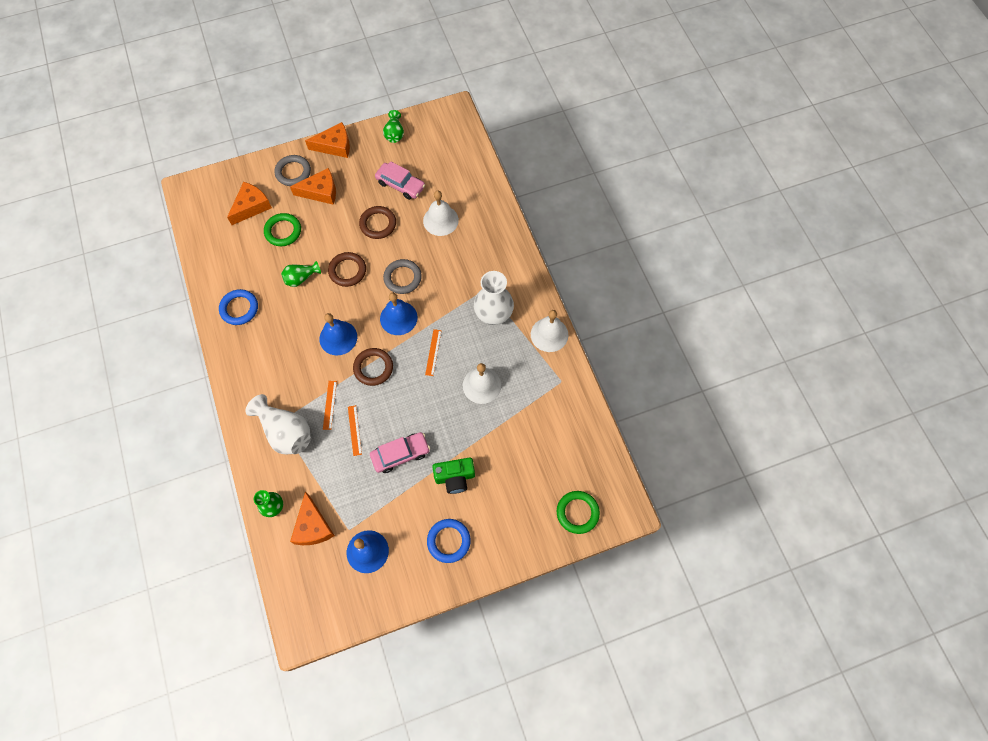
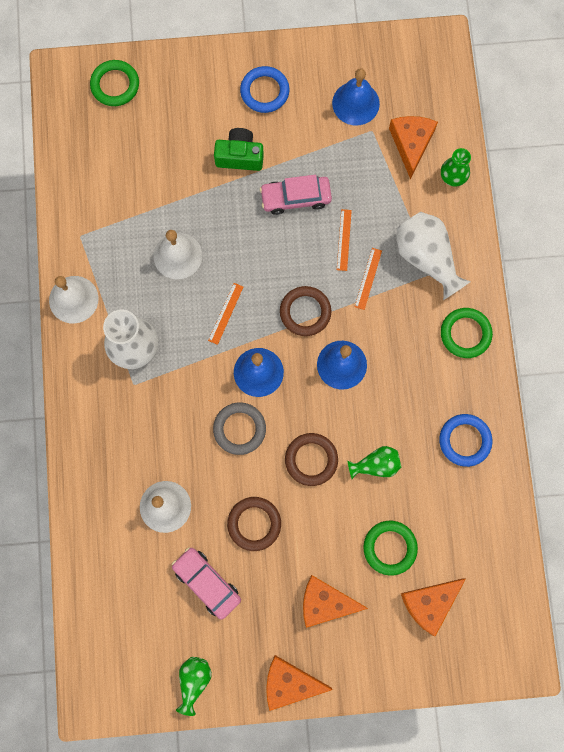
camera: 165 degrees left, 10 degrees up
(247, 382) = (465, 334): none -> green ring
(293, 172) = (360, 649): grey ring -> none

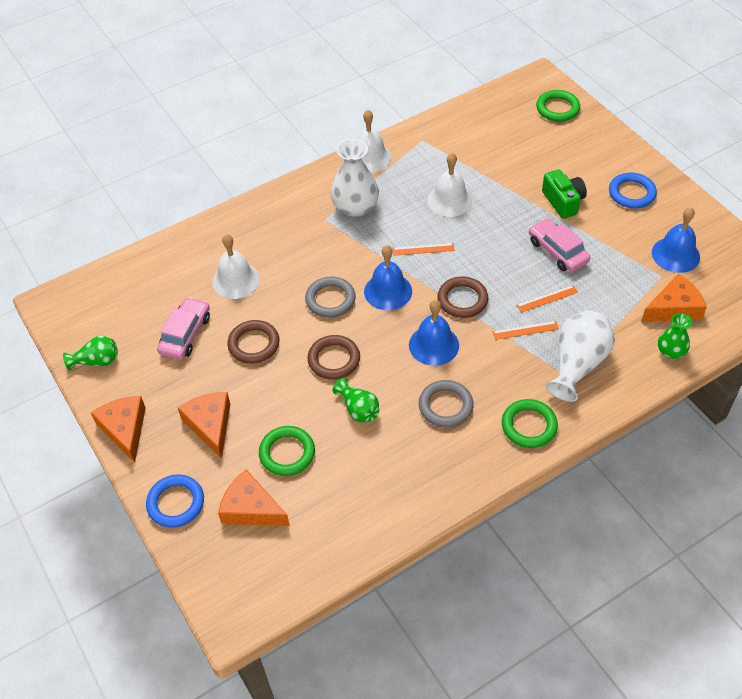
camera: 65 degrees right, 25 degrees down
(411, 390) = (445, 406): none -> grey ring
(465, 440) = (425, 470): blue ring -> blue ring (176, 503)

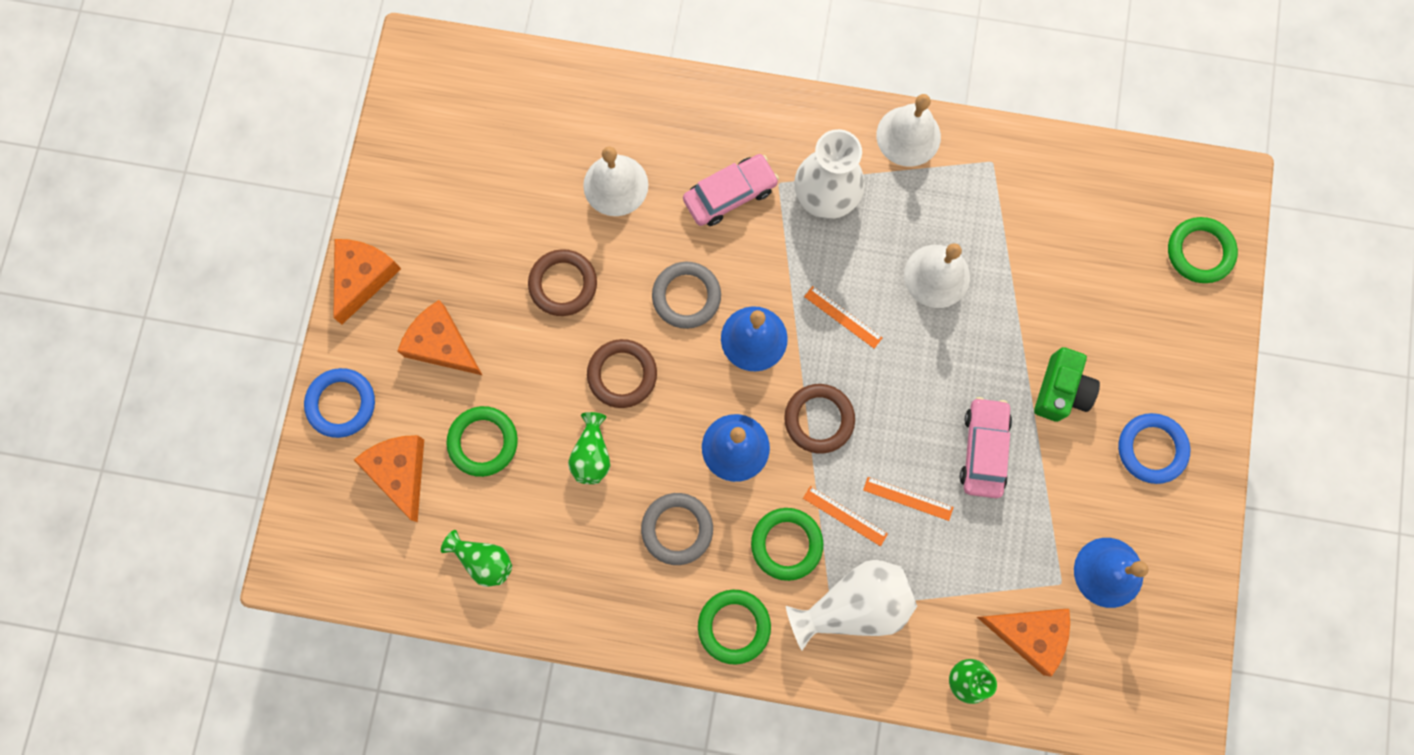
camera: 40 degrees right, 25 degrees up
(97, 361) = (402, 170): green vase -> green vase (483, 560)
(185, 334) = (509, 211): pink car -> pink car (730, 194)
(210, 425) = (442, 344): orange cheese -> orange cheese turned 75 degrees counterclockwise
(511, 366) = (786, 544): none -> green ring

